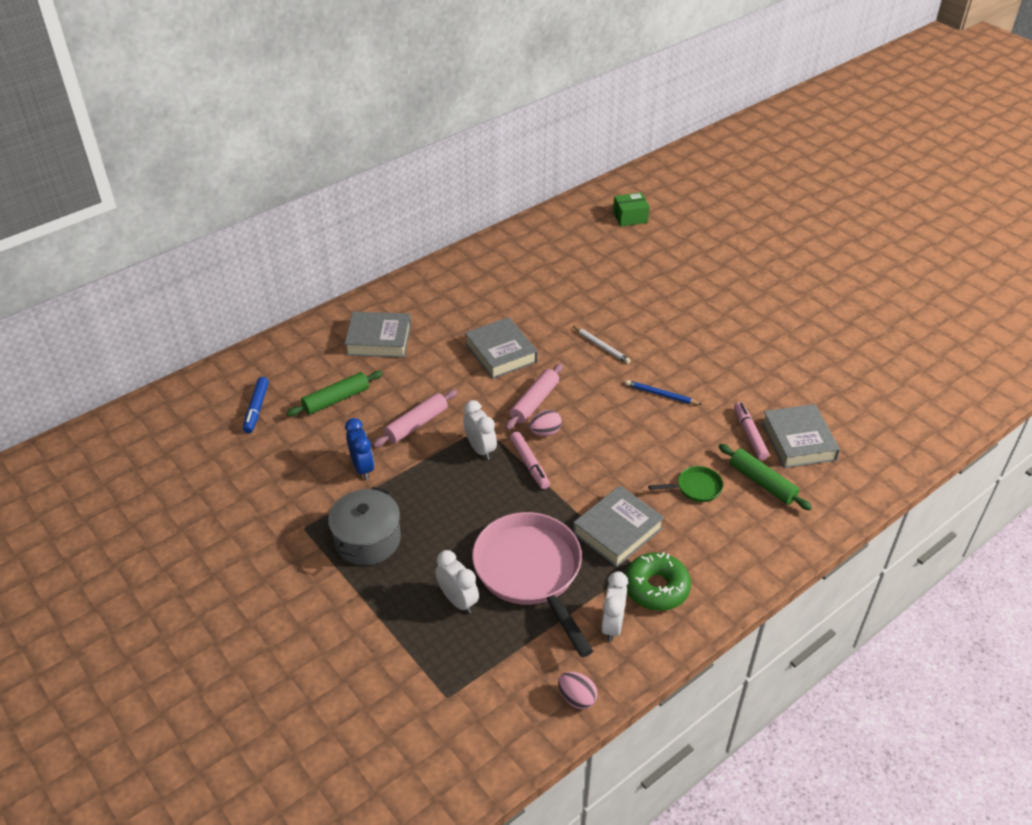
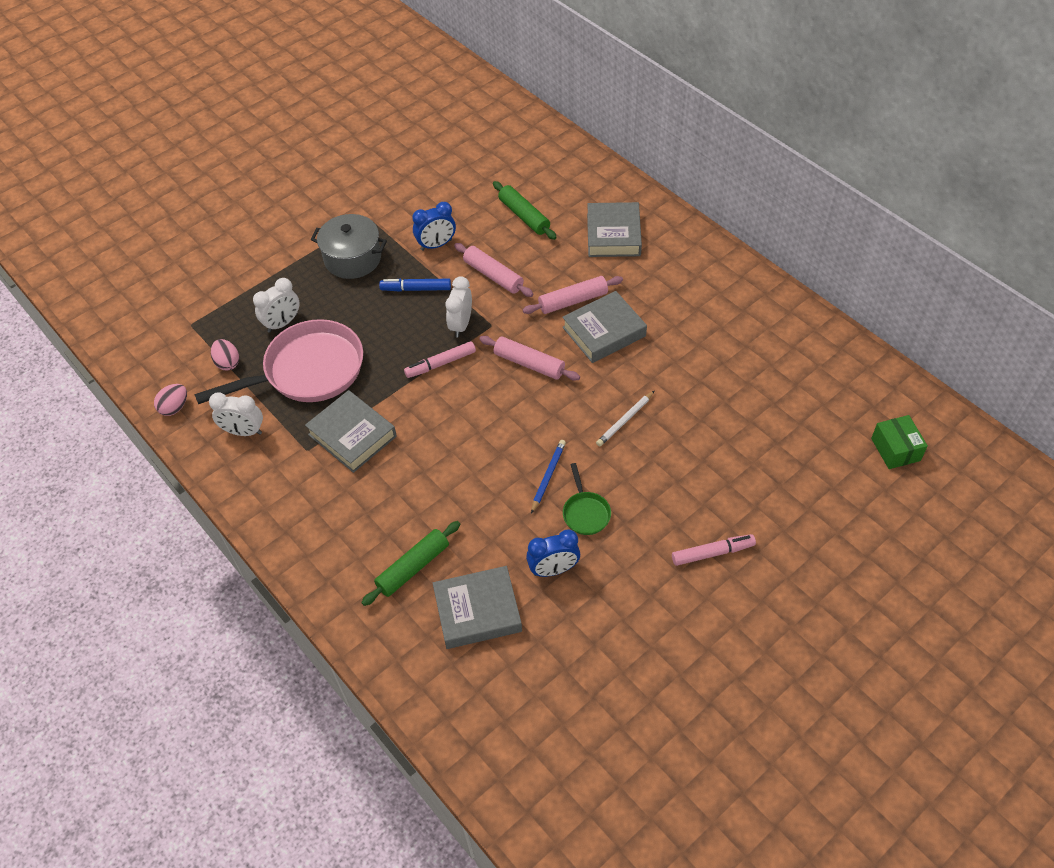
camera: 90 degrees right, 10 degrees up
(256, 409) = (509, 167): blue marker -> blue marker (416, 289)
(460, 370) = (573, 301): none -> pink rolling pin
(480, 449) = (461, 325): white clock -> white clock turned 135 degrees clockwise
(545, 432) = (485, 374): pink egg -> pink egg (227, 363)
(656, 588) = (281, 466): green donut -> none
(696, 488) = (406, 504): green pan -> green pan (585, 513)
(750, 435) = (486, 561): pink marker -> pink marker (712, 553)
(752, 395) = (553, 569): none -> blue clock

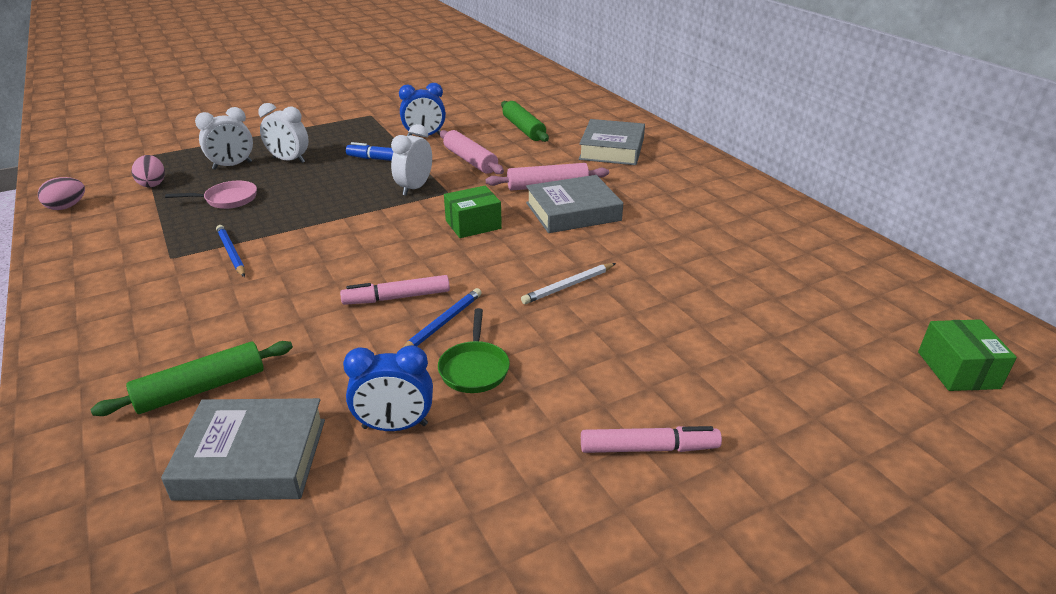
camera: 10 degrees right, 20 degrees down
(244, 431) = (117, 234): white clock -> white clock (289, 160)
(308, 371) = (228, 199): pink pan -> pink pan, size x0.44
(352, 435) = (231, 253): grey book -> blue pencil
(353, 258) = (336, 135): grey pot -> none
(440, 363) = (373, 212): pink marker -> pink marker (397, 298)
(529, 364) = (473, 224): pink rolling pin -> green box

